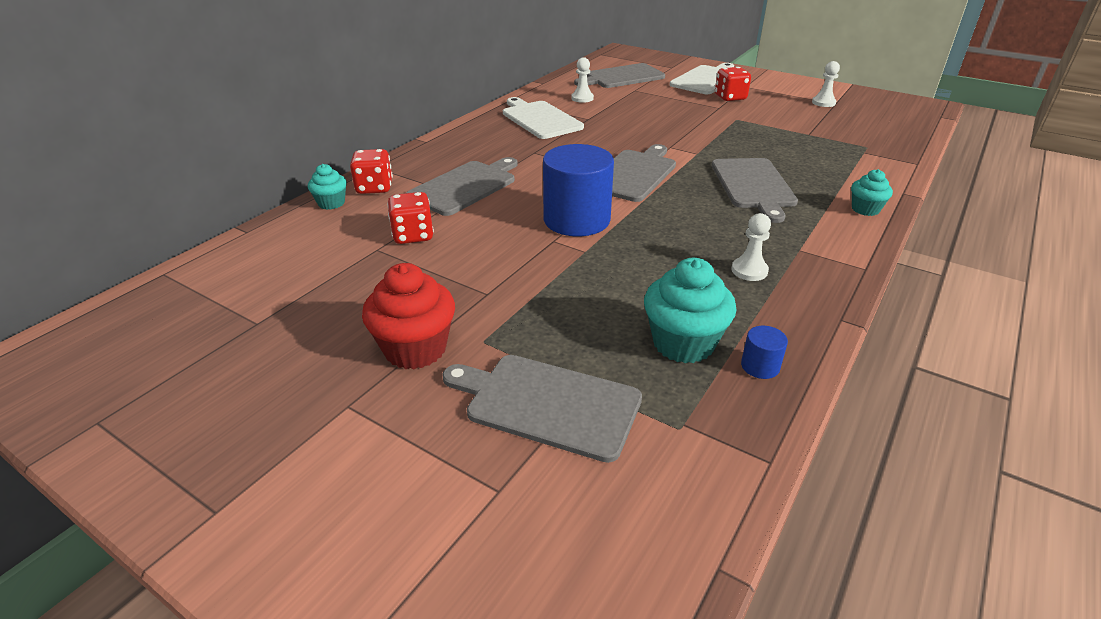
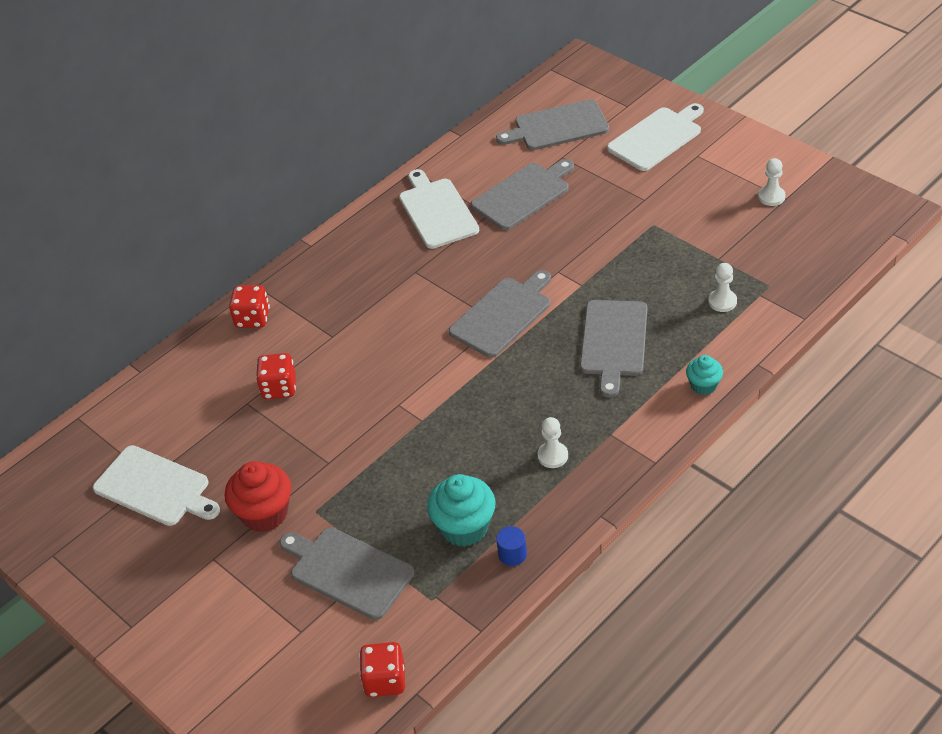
camera: 15 degrees right, 10 degrees up
(262, 333) = (155, 487): none -> white cutting board
(331, 203) = (212, 338): turquoise cupcake -> none
(465, 186) = (336, 322): grey cutting board -> grey cutting board (523, 195)
(576, 220) = (426, 379): blue cylinder -> none
(582, 98) = (495, 172): white pawn -> white pawn (722, 301)
(730, 97) = (666, 179): red dice -> red dice (385, 680)

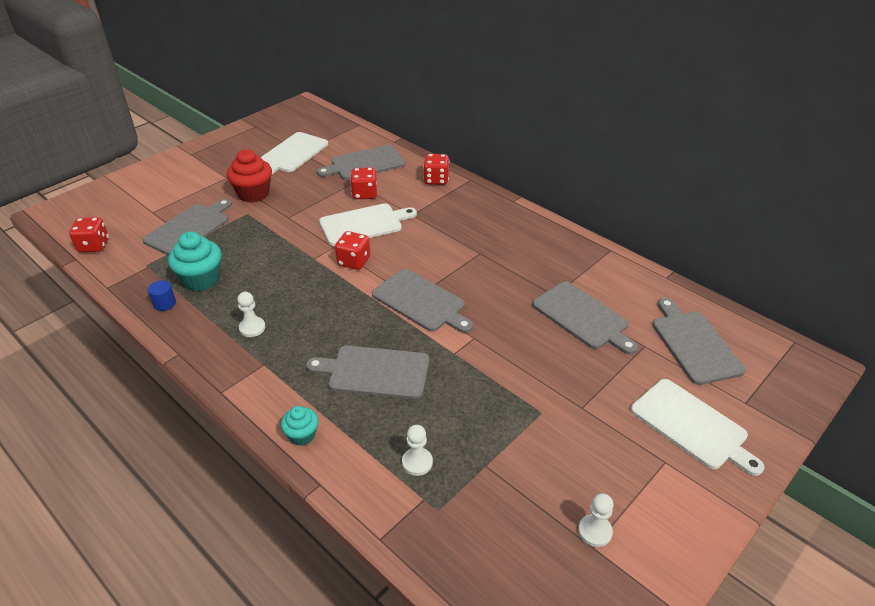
camera: 85 degrees right, 5 degrees down
(198, 397) = (365, 163): none -> grey cutting board
(429, 381) = (354, 261): none -> red dice
(437, 211) = (556, 264): white cutting board -> white cutting board (364, 224)

